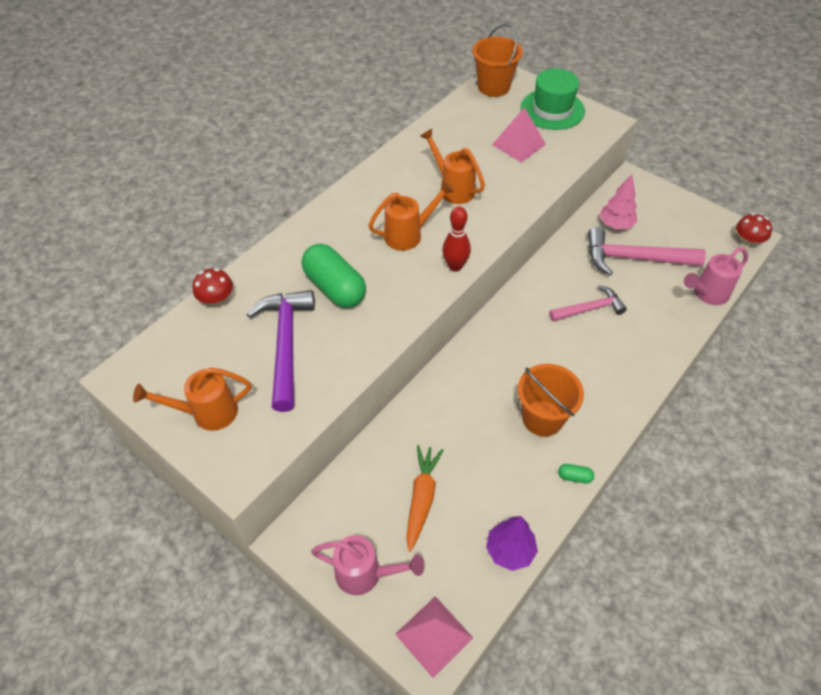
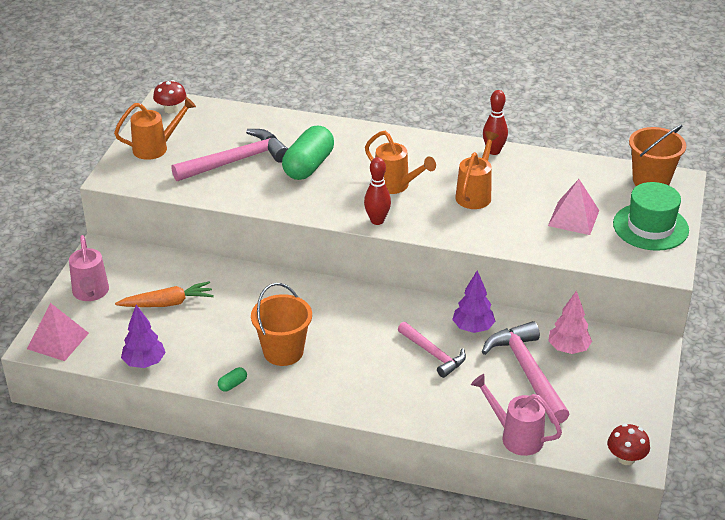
camera: 65 degrees right, 15 degrees down
(207, 413) = (156, 148): orange watering can -> orange watering can turned 105 degrees clockwise
(217, 300) = (258, 116): red mushroom -> red mushroom (171, 109)
(285, 344) = (237, 161): purple hammer -> pink hammer
(397, 155) = (493, 151): none -> red bowling pin
(567, 271) = (473, 328): none -> purple tree
(574, 477) = (232, 384): green capsule -> green capsule turned 60 degrees clockwise

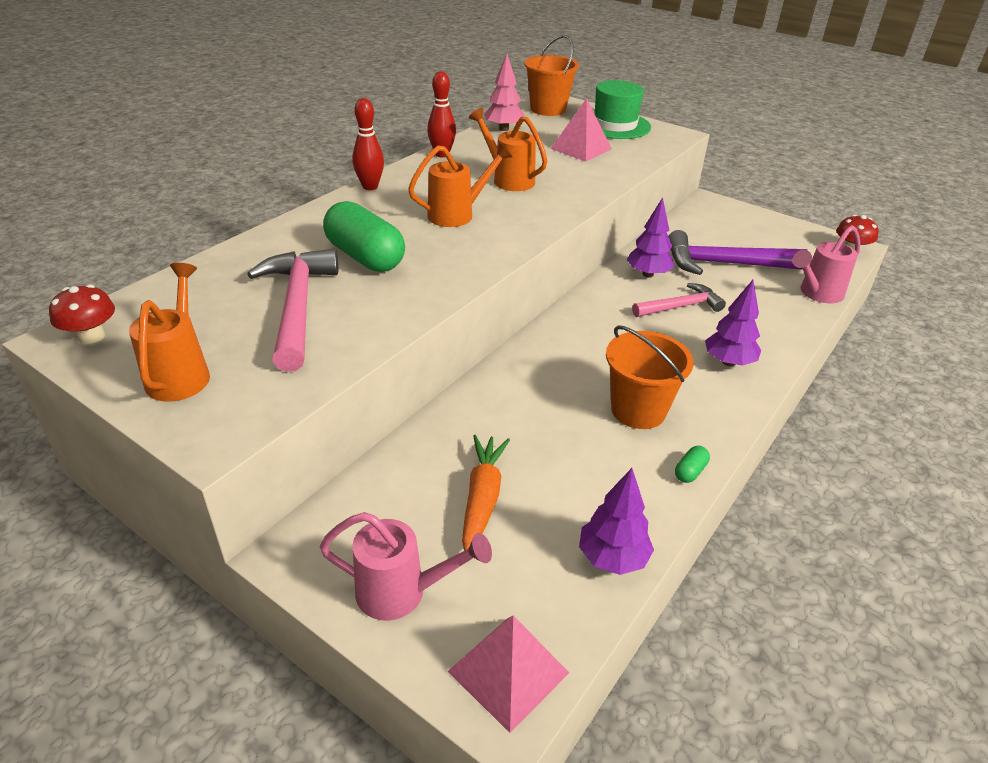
camera: 70 degrees left, 0 degrees up
(232, 384) = (690, 471): green capsule -> green capsule turned 60 degrees clockwise
(369, 390) = (728, 362): none -> purple tree
(377, 221) = (516, 240): red bowling pin -> red bowling pin (370, 186)
(527, 372) = (724, 264): pink hammer -> purple hammer
(568, 349) = (697, 236): pink tree -> pink tree (503, 129)

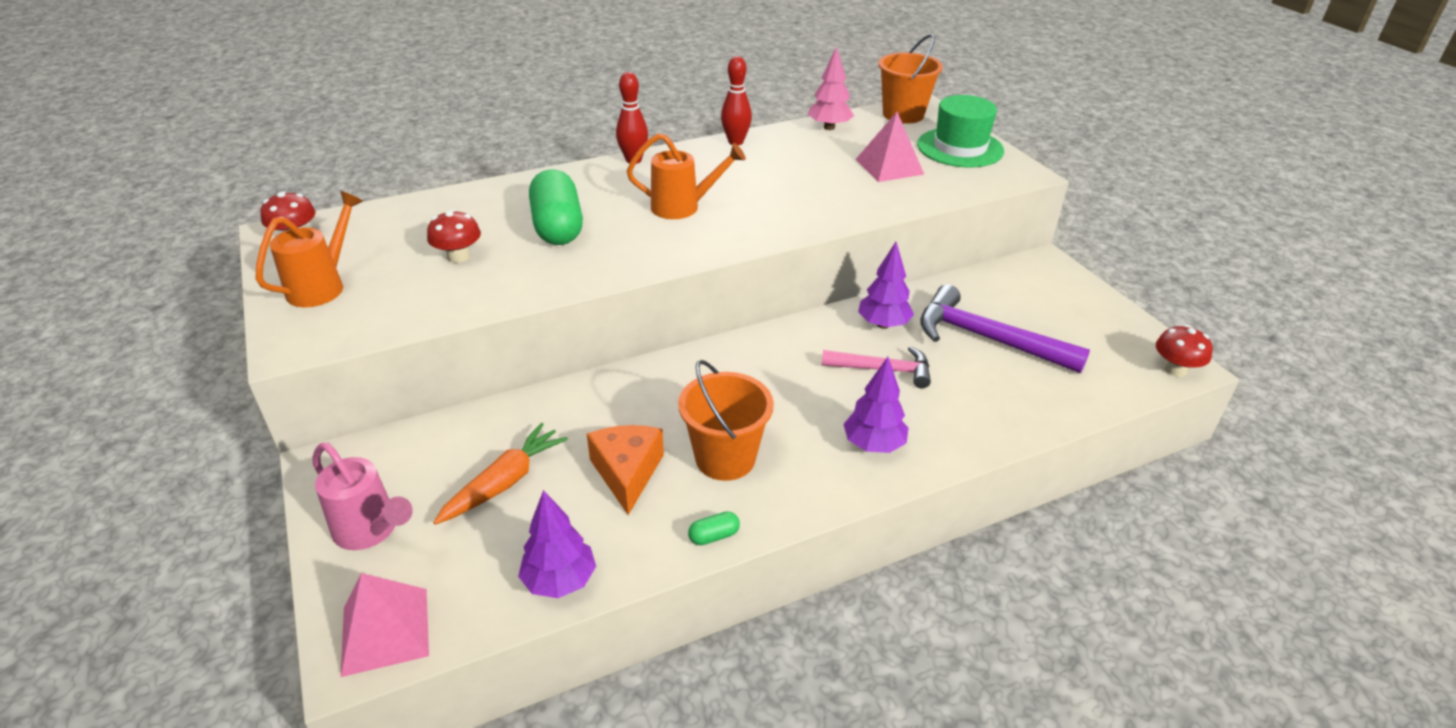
camera: 30 degrees right, 0 degrees up
(297, 306) = (458, 256): pink hammer -> red mushroom
(509, 179) = (773, 183): orange watering can -> none
(576, 450) = (627, 473): none -> orange cheese
(817, 294) = (1068, 406): pink watering can -> none

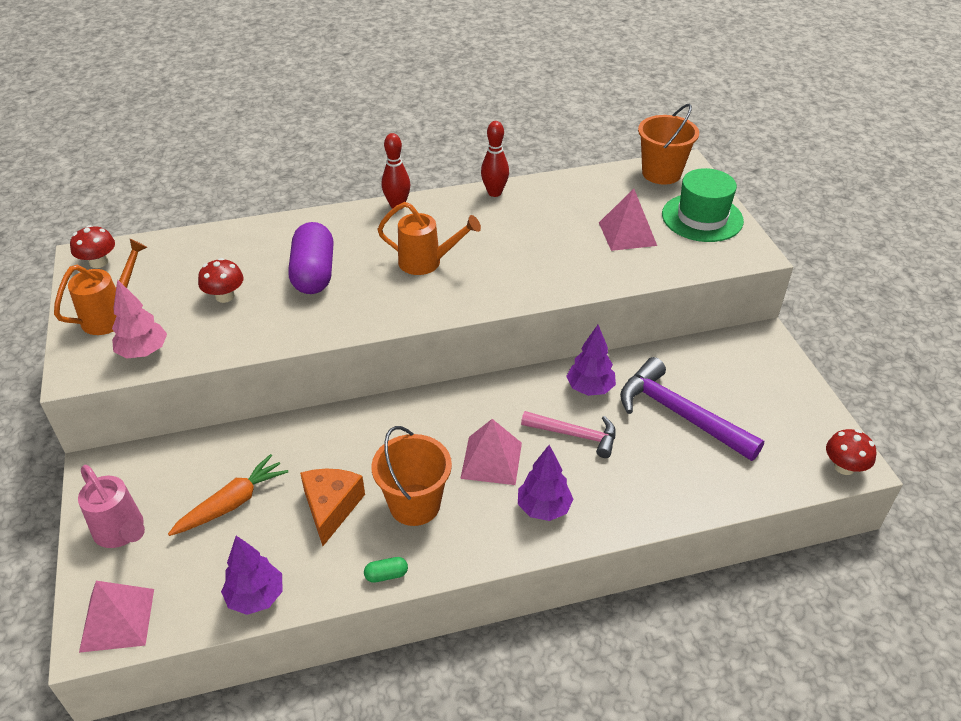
camera: 10 degrees right, 5 degrees up
(558, 227) = (314, 273): green capsule -> purple capsule
(799, 404) = (491, 460): none -> pink pyramid
(829, 127) = (586, 183): pink tree -> pink tree (143, 352)

